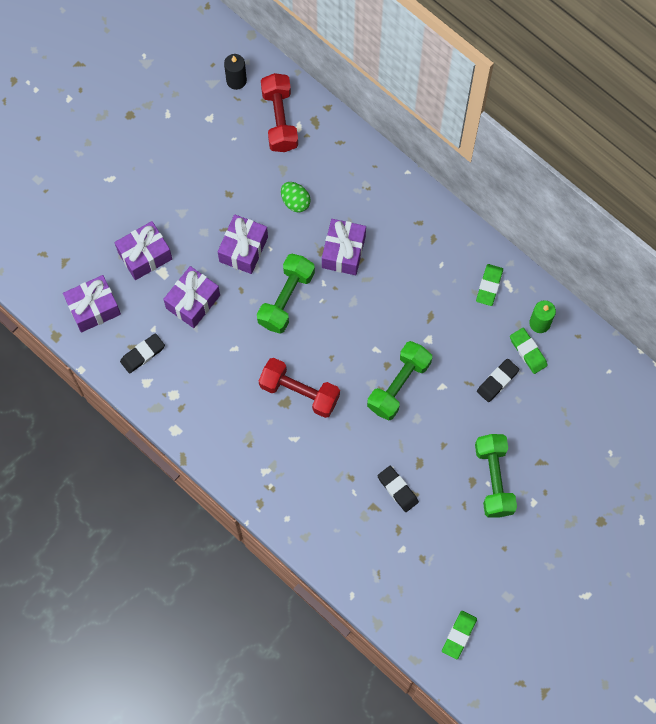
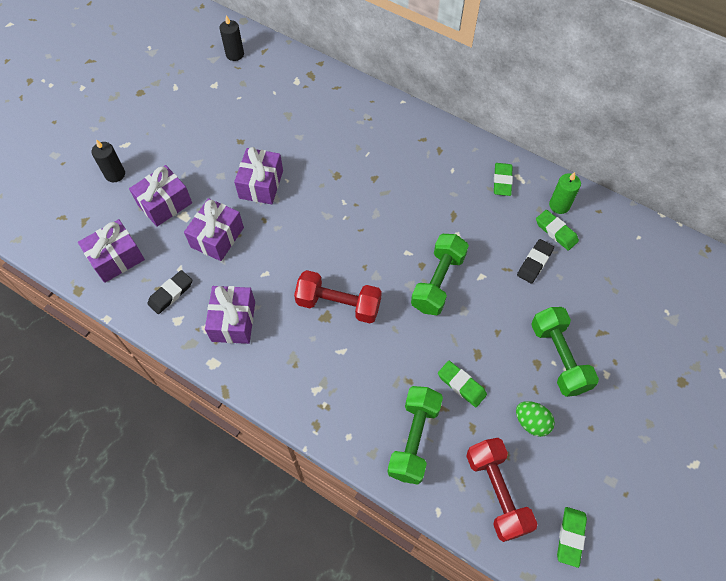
camera: 10 degrees left, 10 degrees down
(97, 213) = (115, 174): none -> black candle
(279, 119) = (278, 78): red dumbbell -> red dumbbell (496, 492)
(286, 299) = (310, 221): green dumbbell -> green dumbbell (414, 439)
(295, 201) = (304, 138): green egg -> green egg (531, 422)
(343, 252) = (357, 173): purple gift -> purple gift (233, 321)
(397, 489) = (461, 385): black eraser -> green eraser

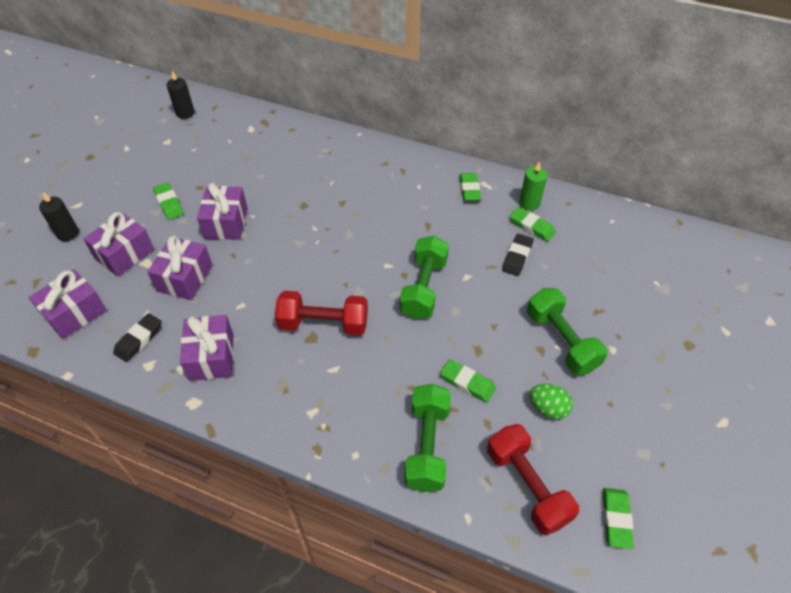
camera: 10 degrees left, 10 degrees down
(210, 155) = (169, 203): none -> green eraser

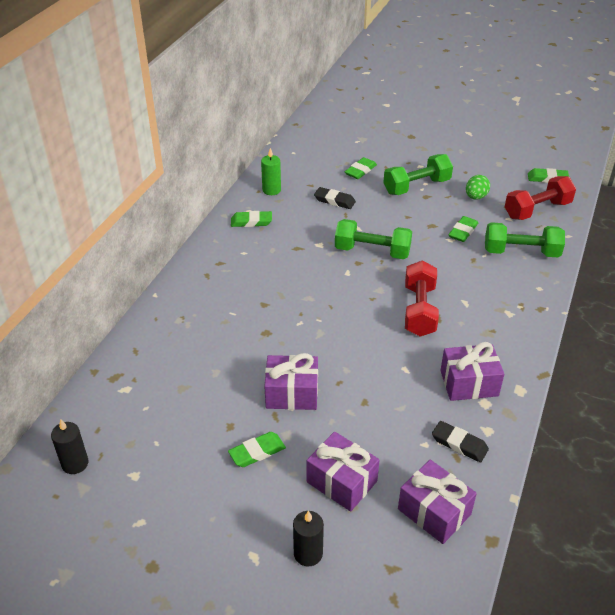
camera: 90 degrees left, 10 degrees down
(185, 278) = (374, 418): purple gift -> none
(531, 226) = (299, 191): green eraser -> green eraser (360, 171)

